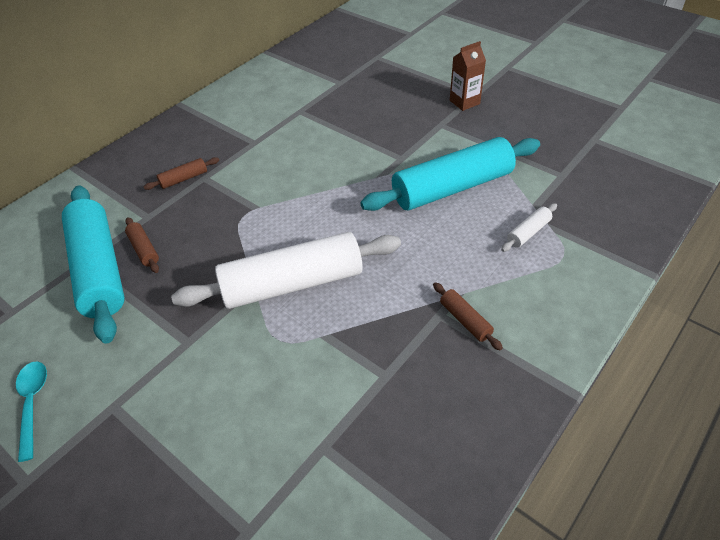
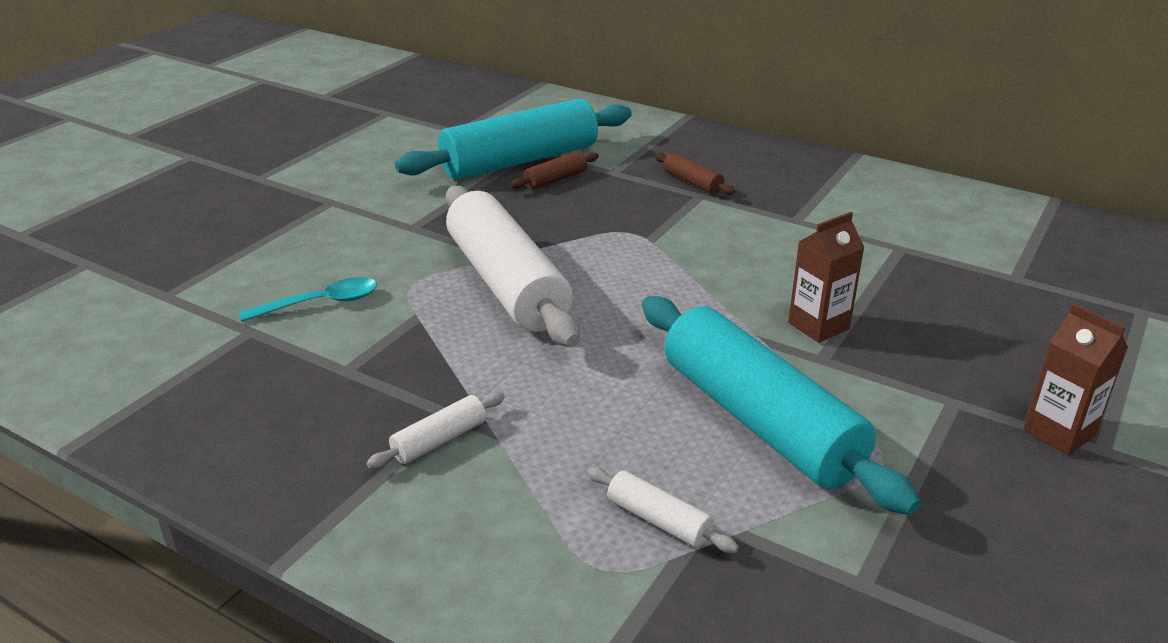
camera: 80 degrees right, 15 degrees down
(32, 404) = (342, 164): turquoise spoon -> turquoise spoon (320, 303)
(371, 154) = (818, 326): none -> brown carton
(465, 320) = (439, 440): brown rolling pin -> white rolling pin

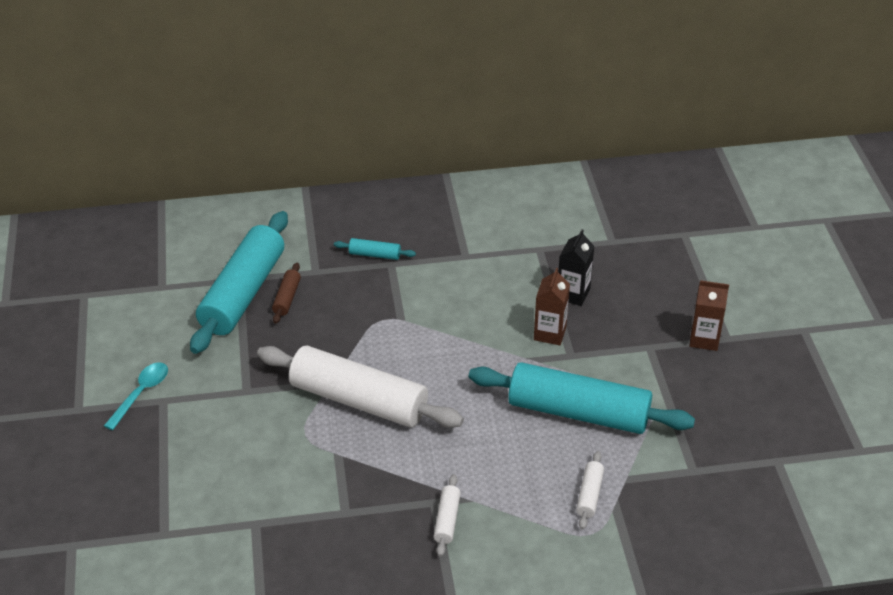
camera: 40 degrees left, 10 degrees up
(320, 303) = (269, 480): turquoise spoon -> turquoise spoon (141, 393)
(659, 520) = (589, 495): white rolling pin -> white rolling pin turned 75 degrees counterclockwise
(692, 182) = (375, 254): brown rolling pin -> turquoise rolling pin
(898, 303) = (573, 294): none -> black carton

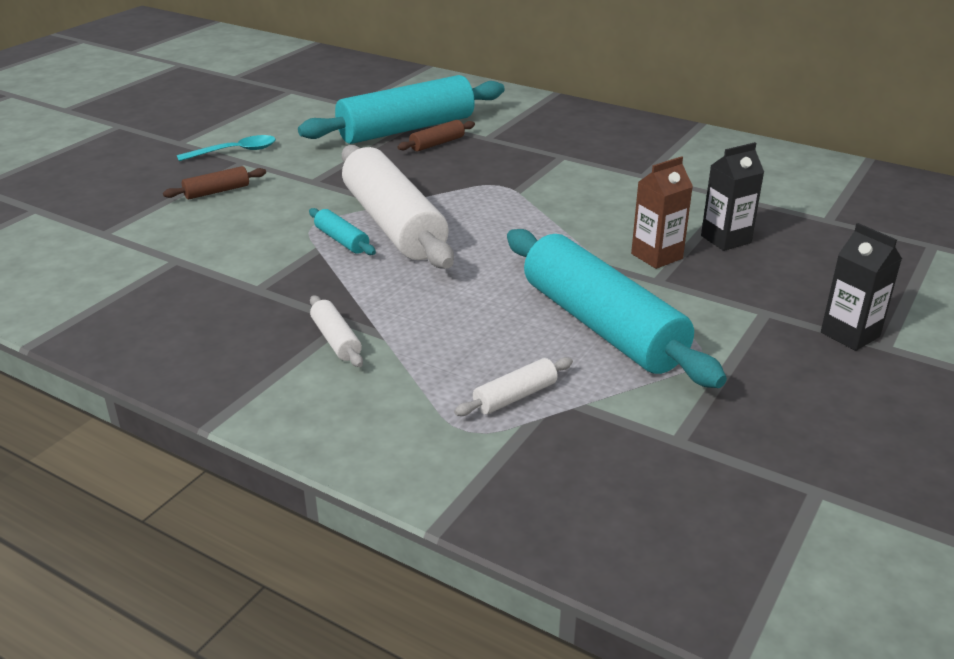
camera: 40 degrees right, 10 degrees down
(189, 443) = (217, 191): none -> brown rolling pin
(375, 254) = (556, 146): turquoise rolling pin -> turquoise rolling pin (342, 240)
(447, 520) = (336, 340): white rolling pin -> white rolling pin turned 75 degrees counterclockwise
(704, 339) = (850, 334): brown carton -> black carton

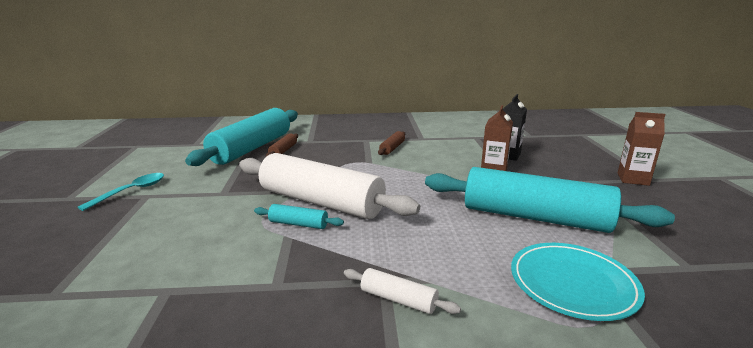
camera: 35 degrees left, 10 degrees down
(217, 191) = (146, 222): brown rolling pin -> brown rolling pin (392, 148)
(515, 396) = (572, 283): white rolling pin -> turquoise plate
(850, 334) = (633, 179): black carton -> brown carton

